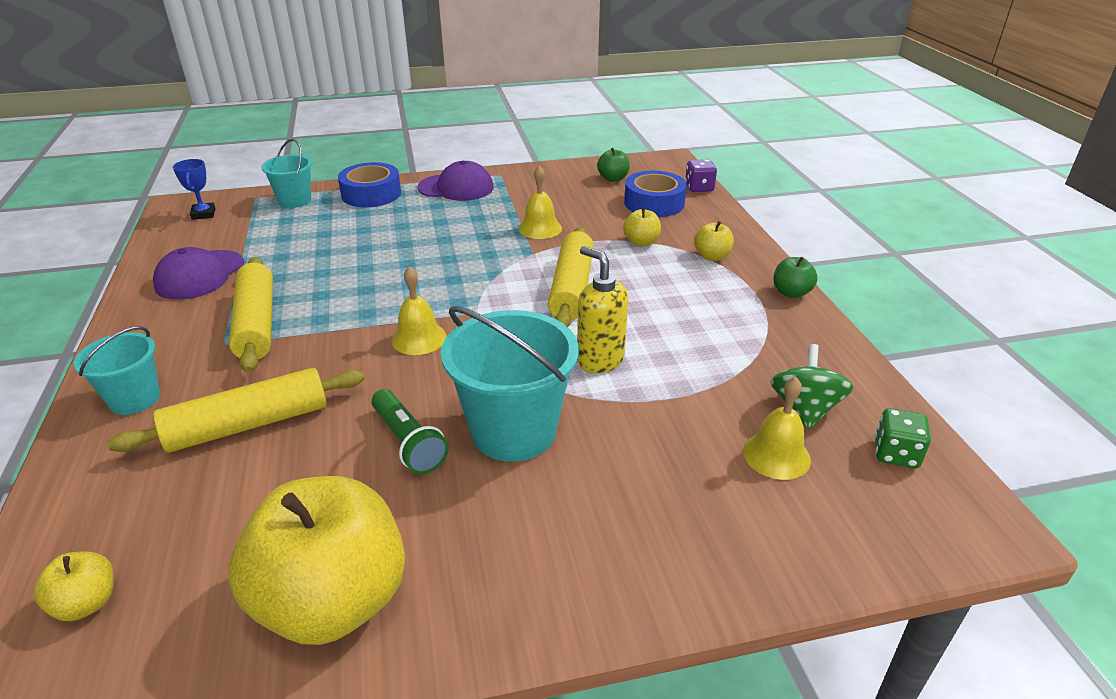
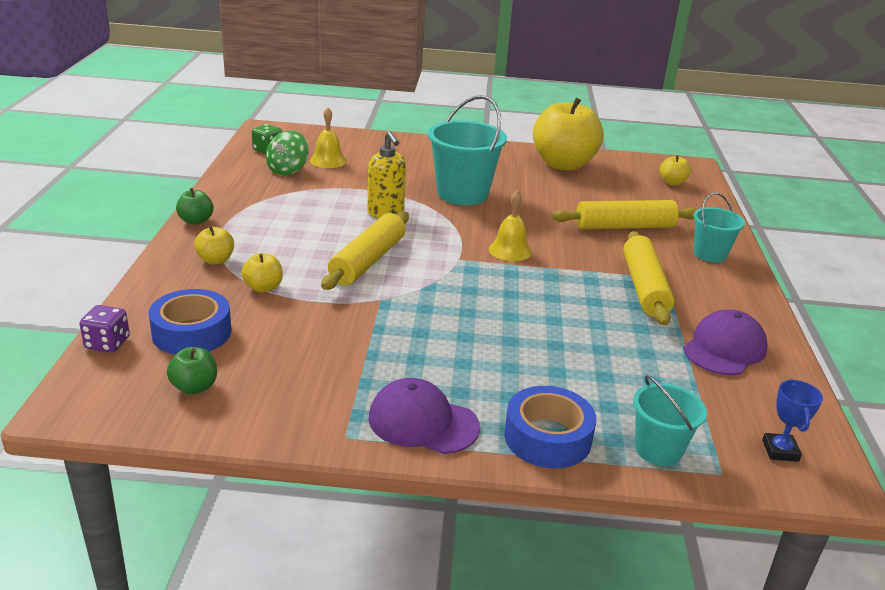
camera: 165 degrees left, 5 degrees down
(408, 443) = (525, 201): green flashlight -> none
(540, 228) = (353, 327): yellow bell -> none

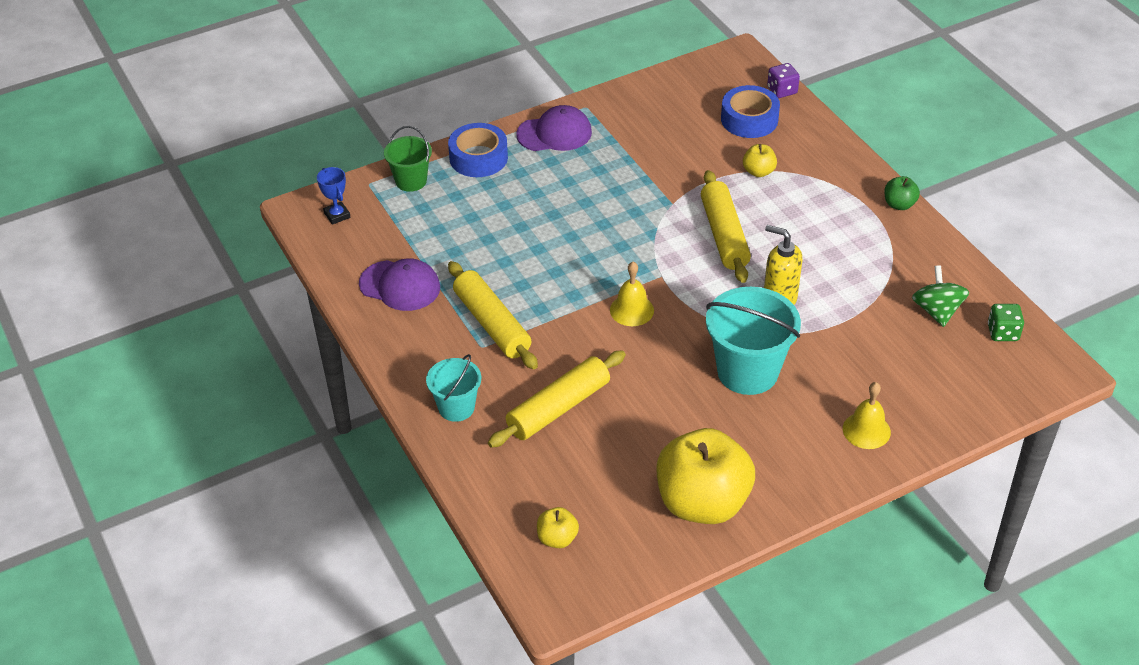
camera: 150 degrees right, 15 degrees up
(194, 387) = (697, 92): green apple -> none
(216, 260) = (824, 177): yellow apple -> none
(328, 160) = (927, 350): yellow bell -> yellow bell (866, 430)
(658, 449) = (411, 181): turquoise bucket -> green bucket
(724, 348) = (400, 286): purple cap -> purple cap turned 75 degrees counterclockwise

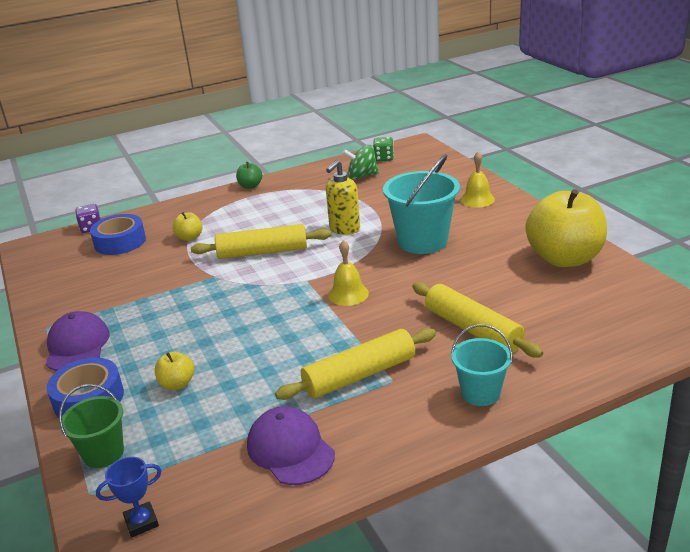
camera: 85 degrees left, 15 degrees down
(400, 286) = (290, 449): purple cap -> purple cap turned 60 degrees counterclockwise
(557, 538) = (628, 324): yellow apple -> yellow apple (177, 384)

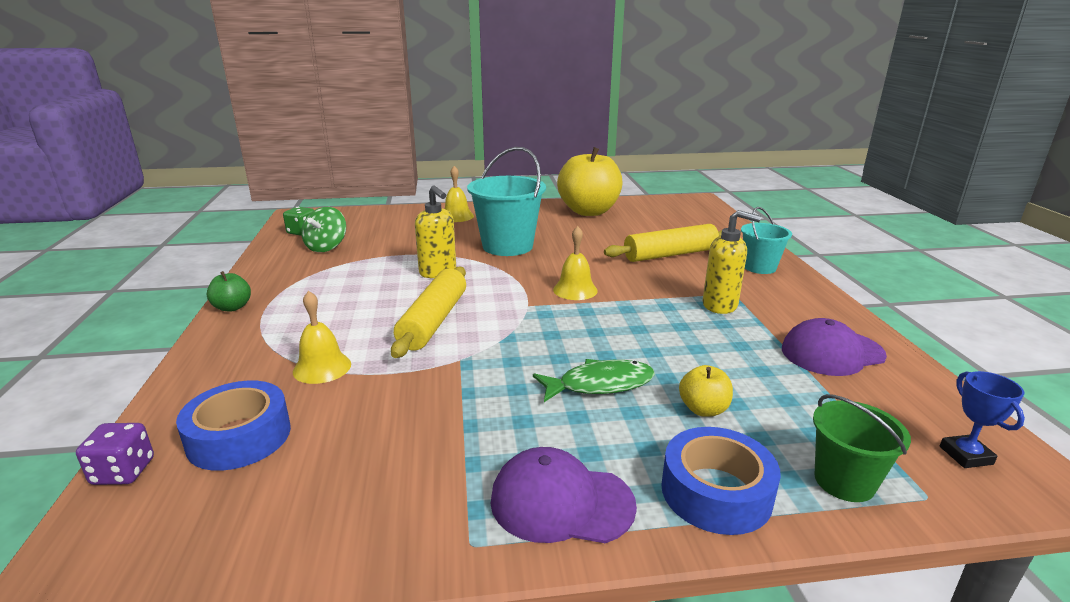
camera: 75 degrees left, 5 degrees down
(190, 237) = (322, 367): yellow apple -> yellow bell
(198, 335) = (600, 385): none -> green fish
(359, 375) = (720, 305): yellow rolling pin -> yellow soap dispenser

